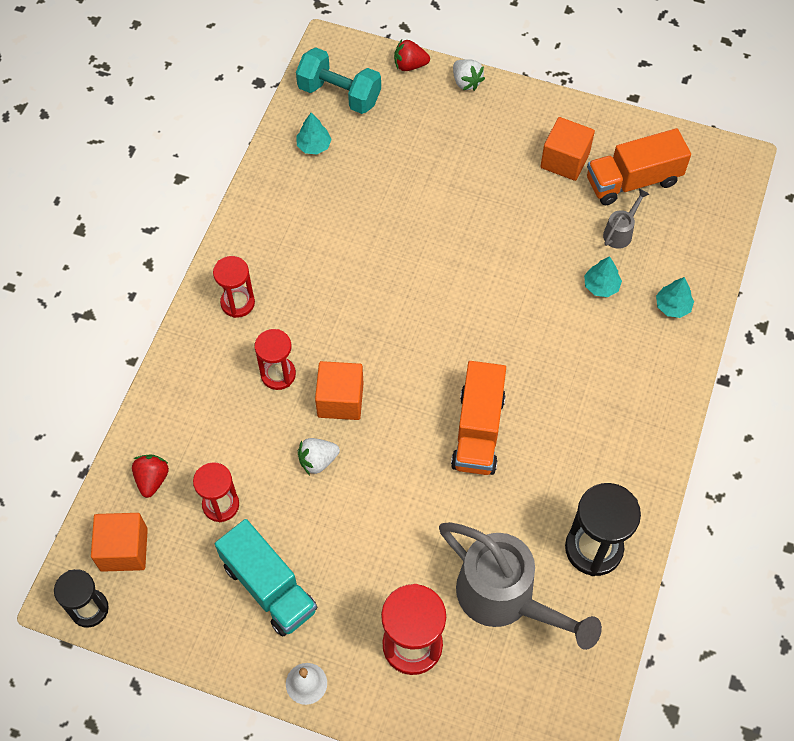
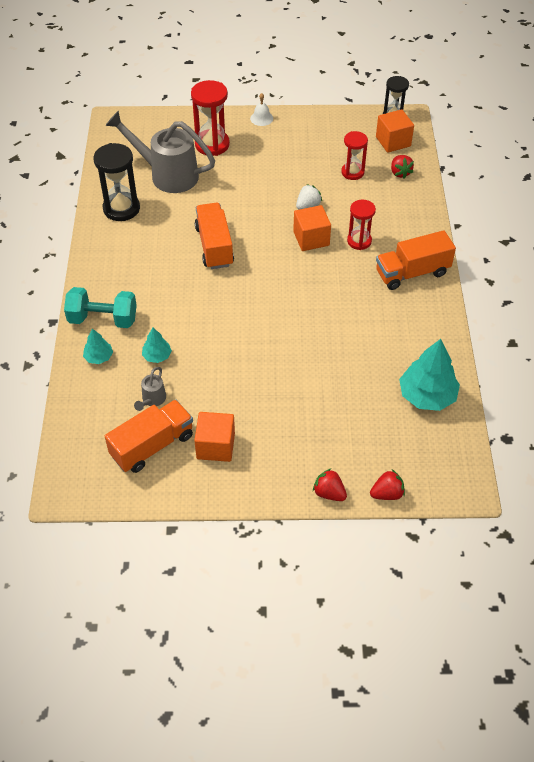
camera: 160 degrees right, 10 degrees down
(237, 303) = (412, 273): red hourglass -> orange truck
(269, 587) = (303, 147): turquoise truck -> none
(314, 146) = (427, 395): turquoise tree -> turquoise tree, size x1.94
(339, 94) = (432, 446): turquoise dumbbell -> turquoise dumbbell (103, 319)
(466, 82) = (329, 493): white strawberry -> red strawberry

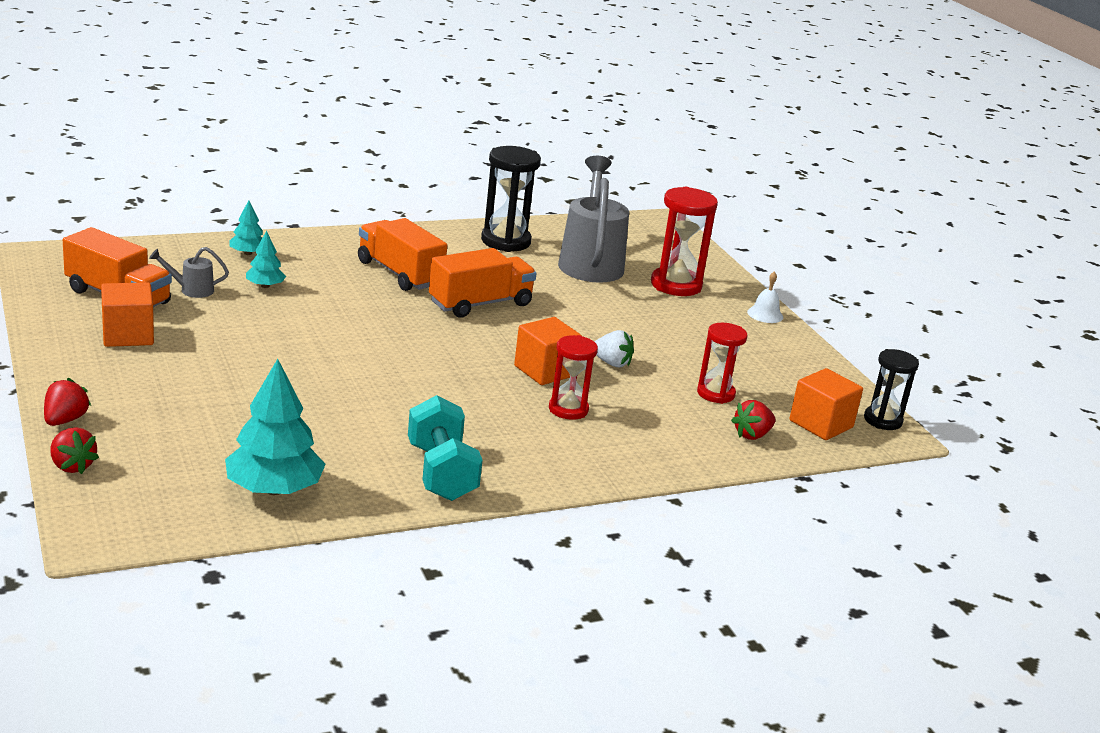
camera: 65 degrees right, 25 degrees down
(103, 319) = (310, 249): turquoise dumbbell -> turquoise dumbbell (441, 473)
(412, 273) = (531, 460): orange truck -> orange truck (399, 273)

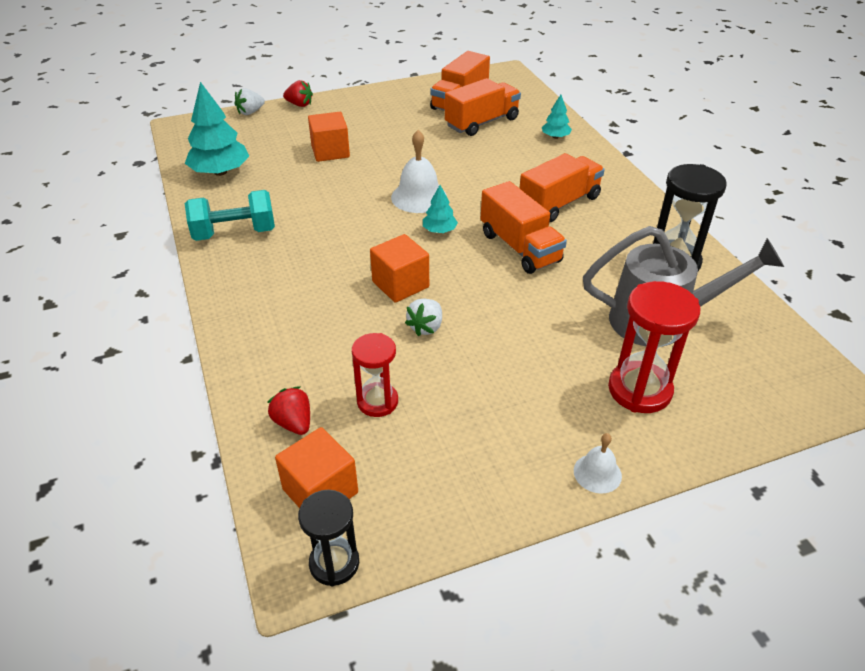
camera: 95 degrees right, 15 degrees up
(72, 466) = (250, 112): red strawberry -> white strawberry
(128, 335) = (407, 110): orange cube -> orange cube (330, 151)
(192, 290) = (482, 123): grey watering can -> orange truck
(265, 286) = (502, 148): turquoise tree -> turquoise tree (439, 230)
(372, 347) = (419, 197): none -> white bell
(568, 409) = (332, 296): red hourglass -> none

